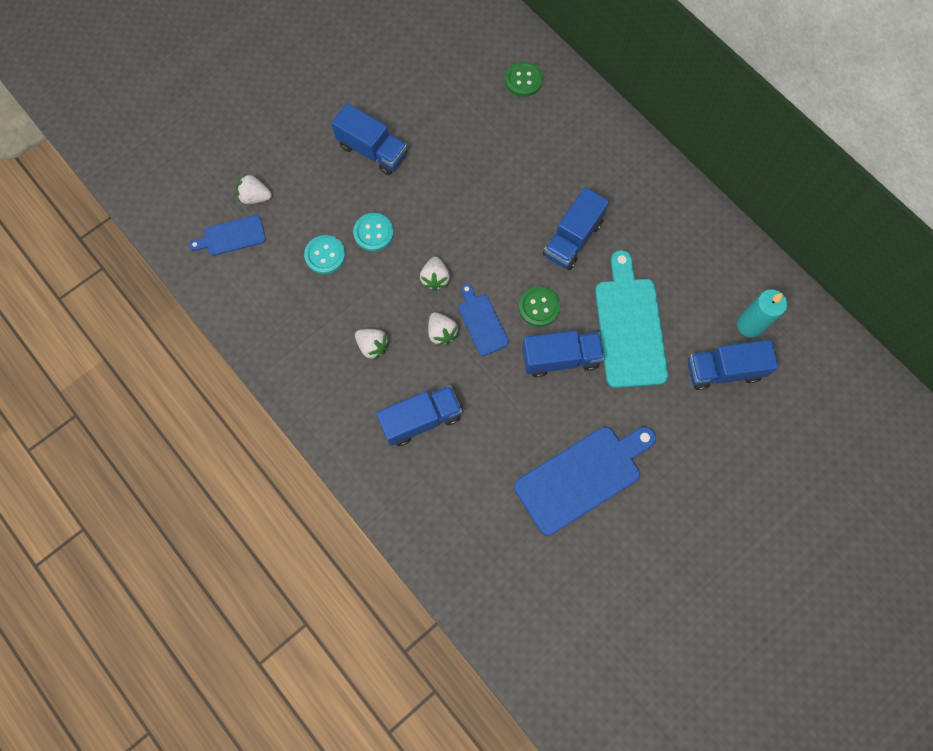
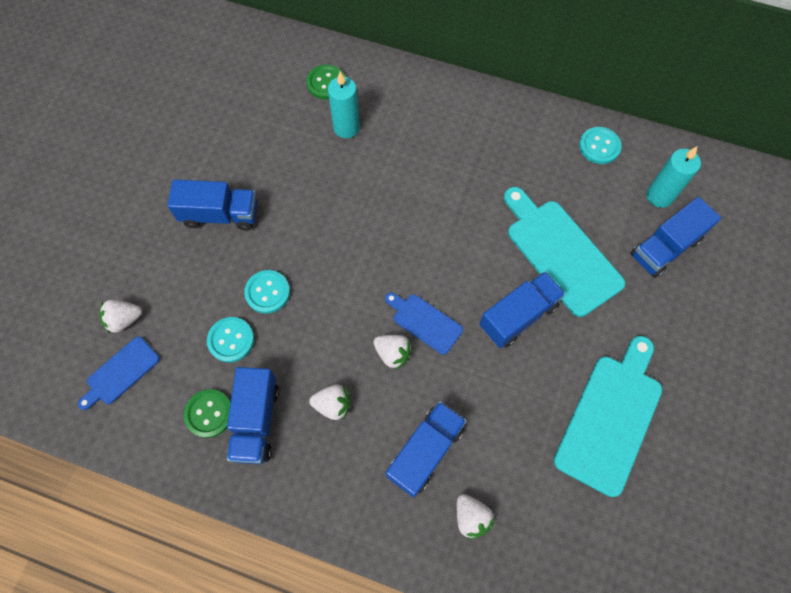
camera: 30 degrees left, 5 degrees down
(435, 278) = (354, 304): white strawberry -> white strawberry (471, 517)
(517, 128) = (346, 127): none -> turquoise candle
(539, 307) = (468, 279): green button -> green button (209, 413)
(572, 239) = (459, 201): blue truck -> blue truck (256, 421)
(582, 476) = (610, 418): blue cutting board -> turquoise cutting board
(726, 255) = (599, 146): none -> turquoise button

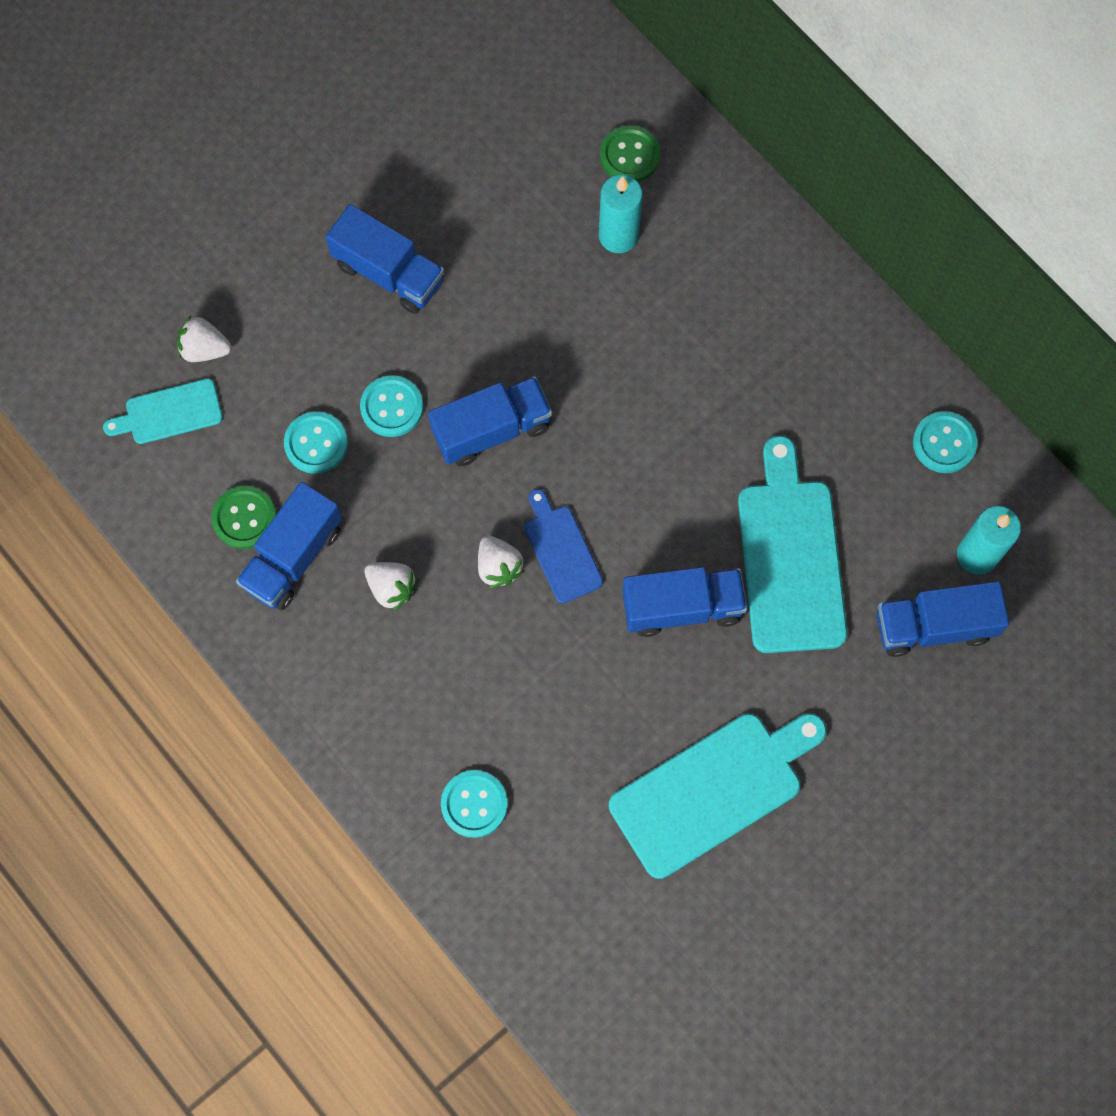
camera: 30 degrees right, 5 degrees up
(121, 373) = (169, 413): blue cutting board -> turquoise cutting board
(425, 452) = (467, 702): blue truck -> blue truck (492, 430)
(471, 517) = (474, 804): white strawberry -> turquoise button

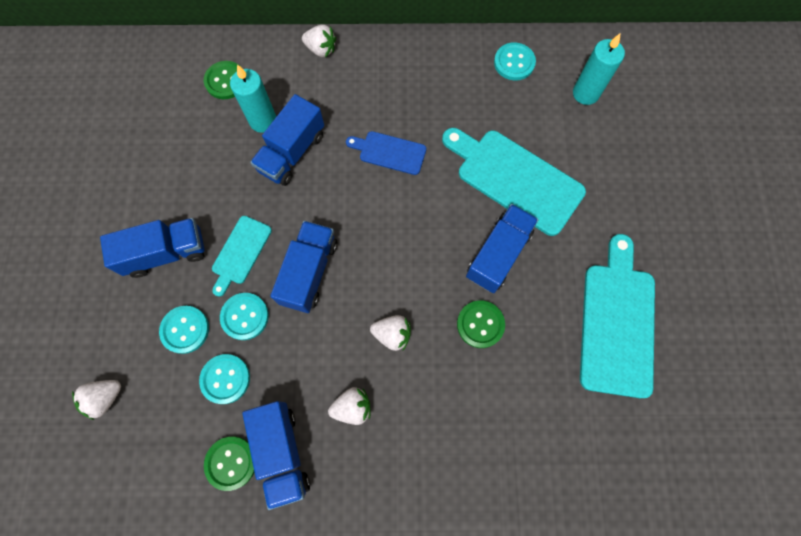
camera: 50 degrees left, 0 degrees up
(169, 413) = (122, 455): turquoise cutting board -> turquoise cutting board (240, 253)
(474, 804) = (525, 467): turquoise button -> turquoise button (185, 330)
(561, 550) = (411, 292): blue cutting board -> blue cutting board (389, 152)
(586, 648) = (480, 324): none -> green button
(762, 219) = (321, 49): none -> white strawberry
(934, 626) = (608, 141): blue truck -> blue truck (292, 152)

